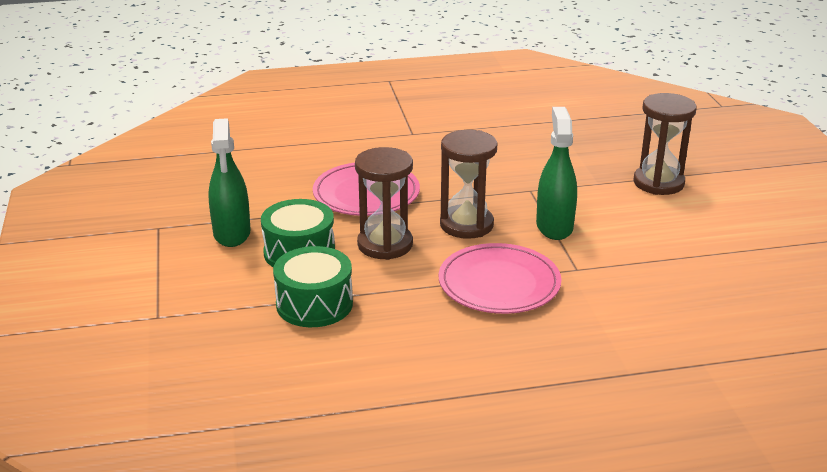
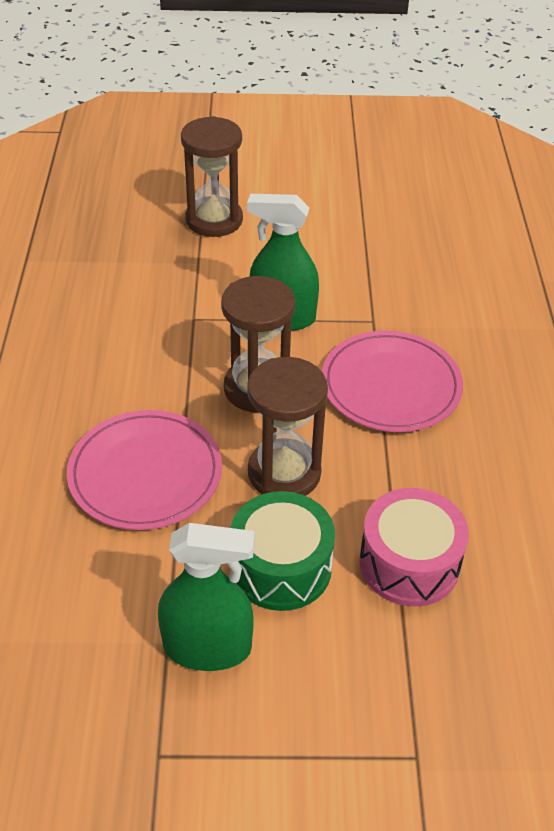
camera: 80 degrees left, 15 degrees up
(314, 304) = (409, 563): green drum -> pink drum

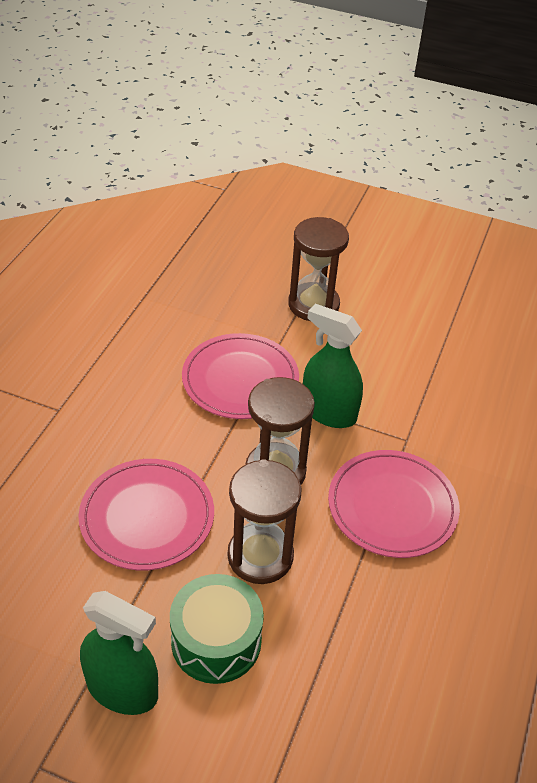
camera: 20 degrees right, 0 degrees up
(175, 312) = (240, 380): none -> pink plate
(409, 563) = (326, 678): pink drum -> none

